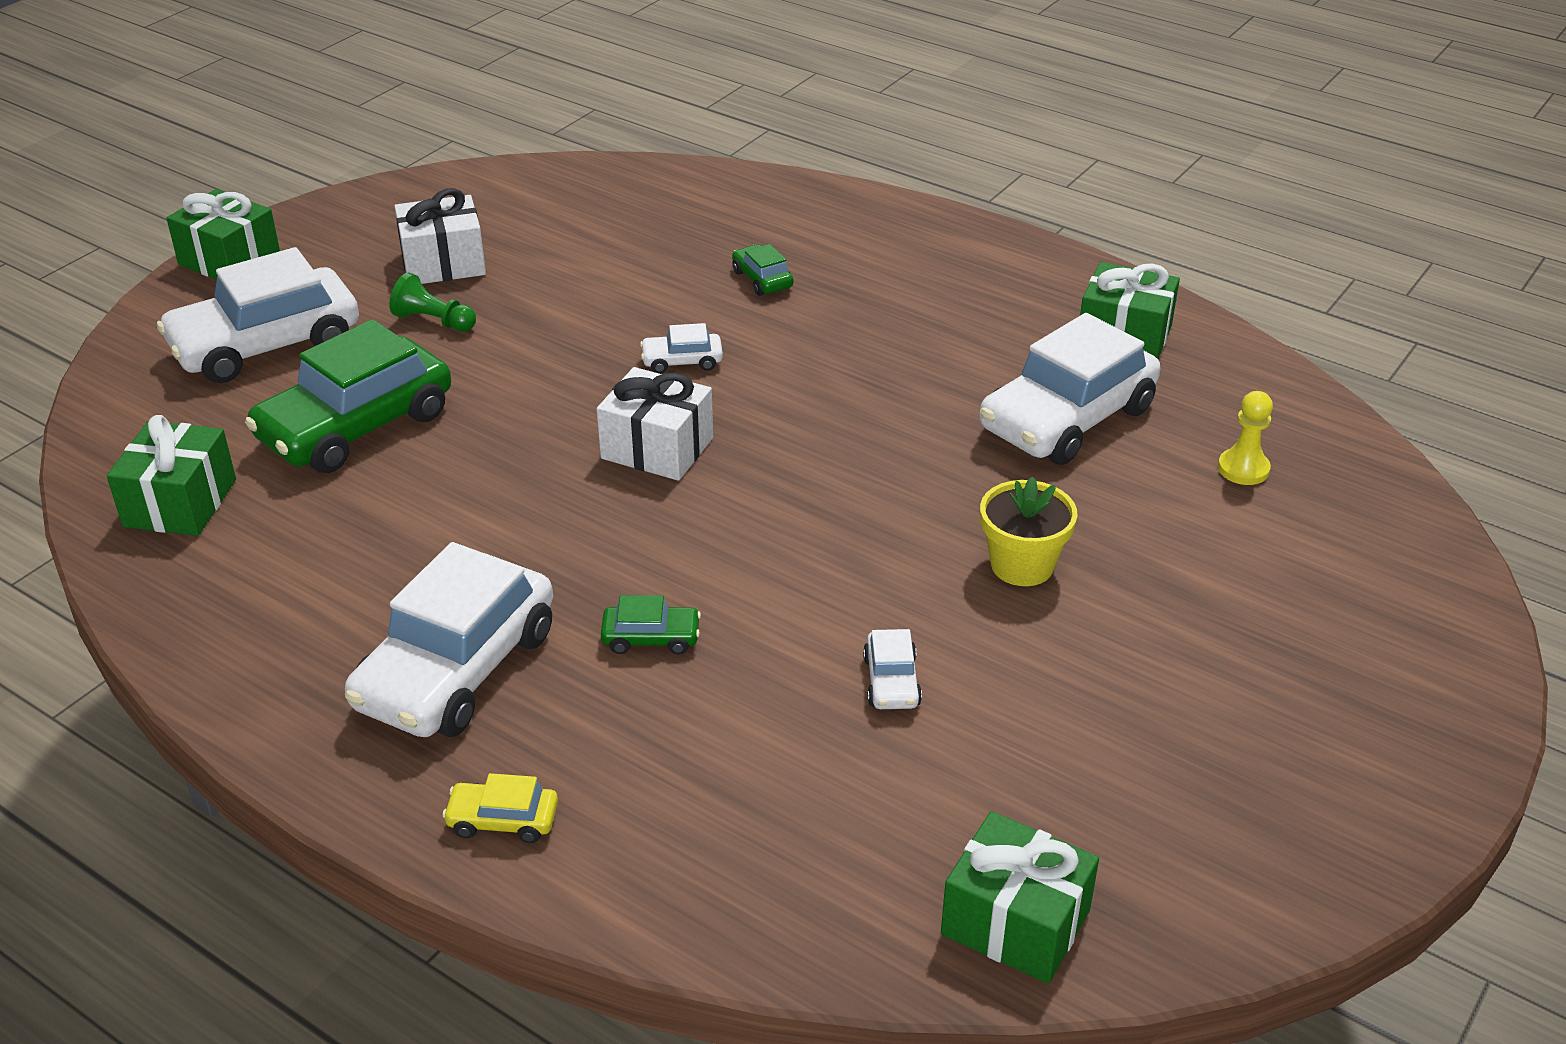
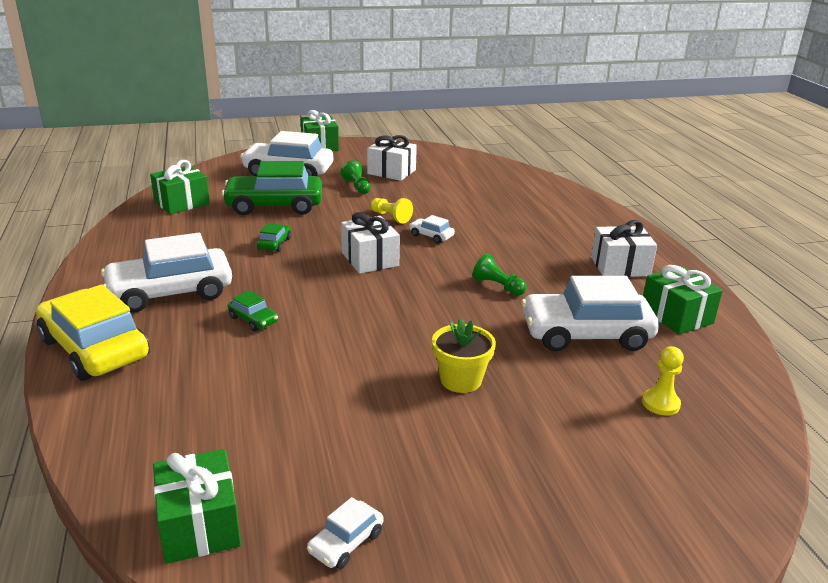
camera: 40 degrees right, 10 degrees down
(503, 820) = (94, 348): yellow car -> yellow car, size x2.31
(574, 355) = (390, 217): none -> yellow pawn
(762, 279) = (515, 223): green car -> green car (274, 244)
(882, 402) = (498, 286): none -> green pawn
(891, 681) = (319, 390): white car -> white car (346, 542)
(979, 290) = (620, 266): none -> white gift

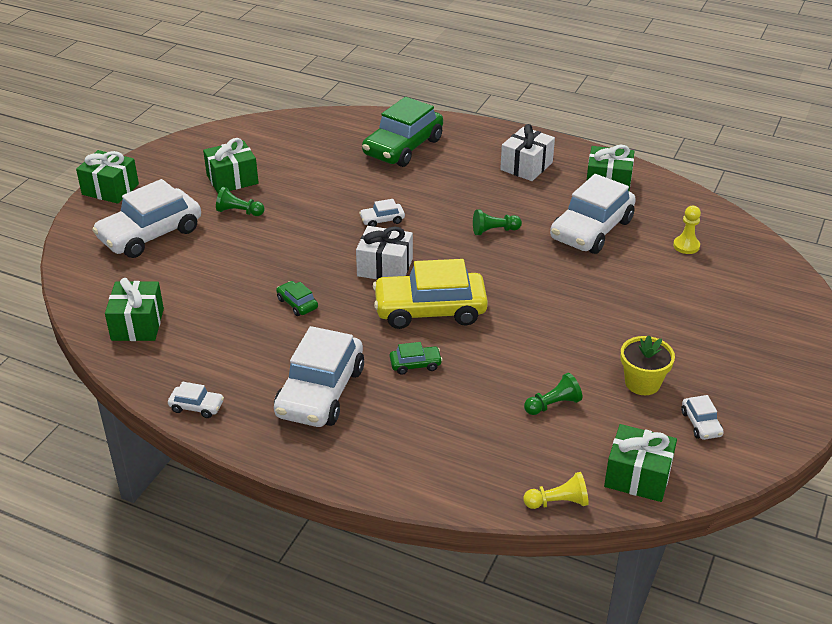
camera: 50 degrees left, 10 degrees up
(94, 348) = (371, 462): yellow car -> yellow car (430, 310)
(106, 254) = (196, 407): none -> white car
(271, 416) = (553, 405): none -> green pawn
(274, 206) = (218, 273): green car -> green car (403, 147)
(390, 217) = (323, 223): yellow pawn -> yellow pawn (558, 502)
(391, 172) = (232, 179): white gift -> green gift
(461, 380) = (590, 306): yellow flower pot -> yellow flower pot (642, 383)

